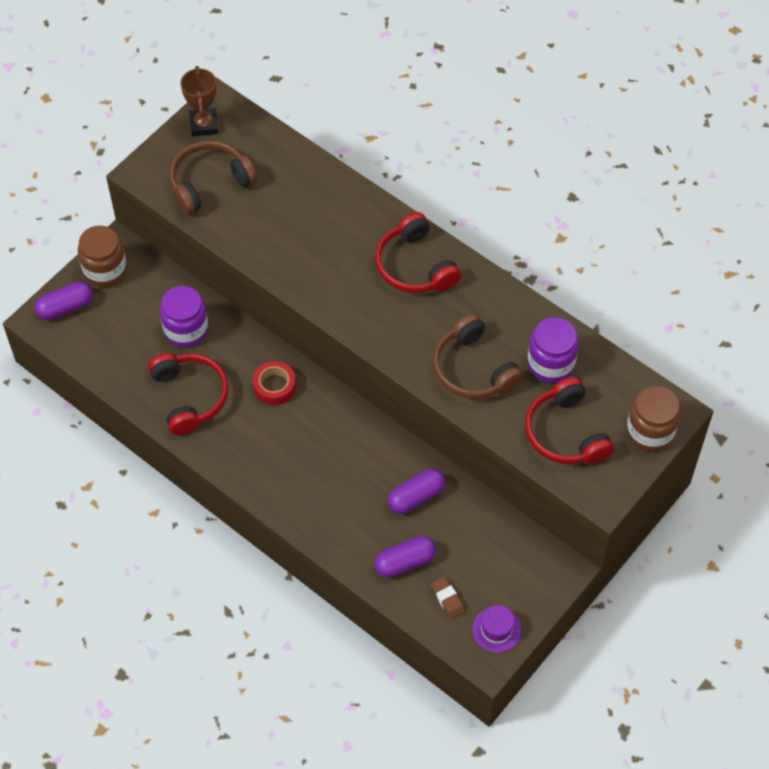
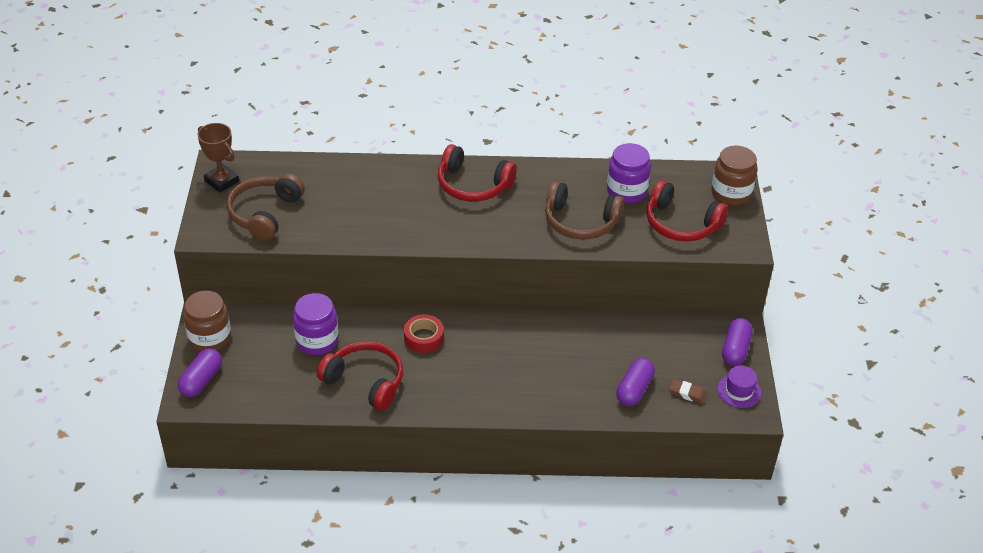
camera: 40 degrees left, 15 degrees down
(415, 497) = (597, 345): purple capsule -> purple capsule (735, 350)

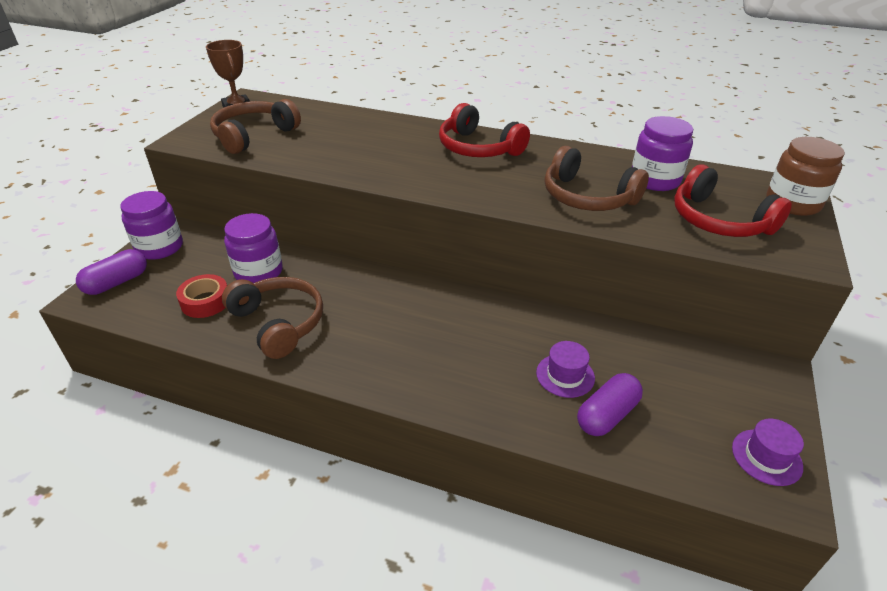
camera: 20 degrees right, 5 degrees down
(210, 338) = (159, 247): brown jar -> purple jar
(365, 381) = (278, 323): red headphones -> brown headphones
(423, 338) = (371, 294): red tape -> red tape (205, 301)
(598, 368) = (565, 375): none -> purple hat
(687, 393) = (684, 440): brown eraser -> none
(735, 350) = (766, 397): purple capsule -> none

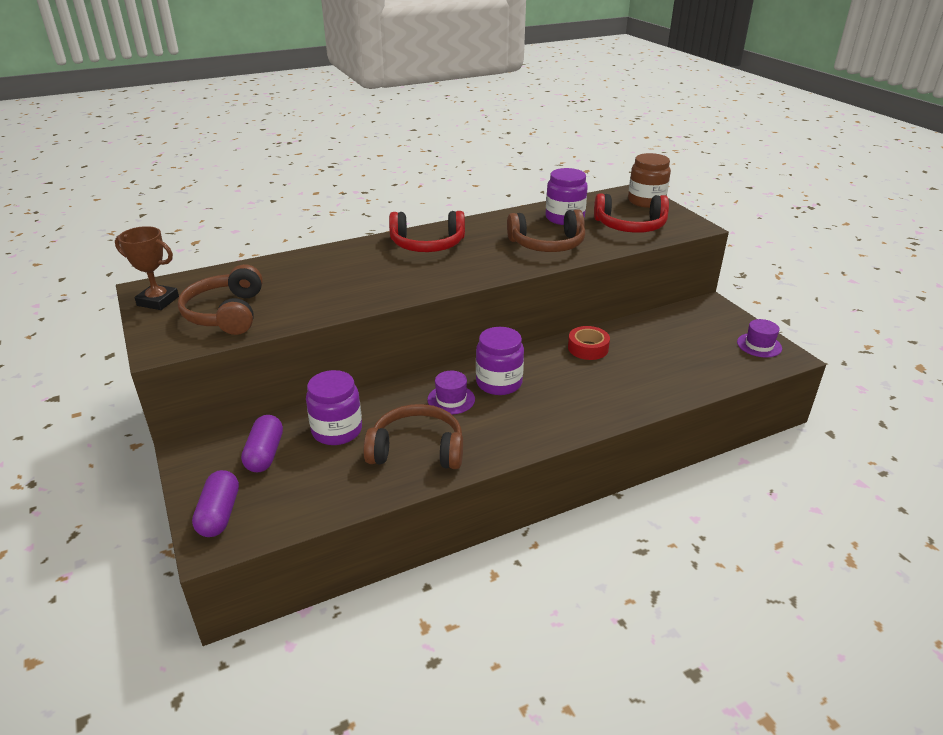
camera: 45 degrees left, 5 degrees down
(159, 247) = (206, 468): purple jar -> purple jar (499, 383)
(205, 301) = (332, 474): red tape -> red tape (588, 348)
(565, 375) = (630, 366): purple hat -> purple hat (451, 399)
(607, 415) = (676, 371): purple capsule -> purple capsule (265, 454)

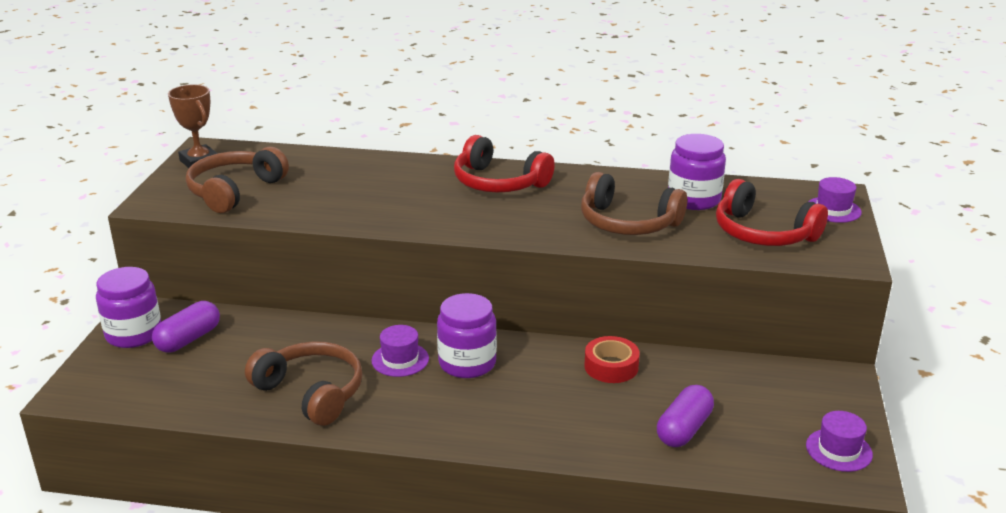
camera: 35 degrees right, 5 degrees down
(219, 514) = (100, 373): purple capsule -> purple capsule (683, 429)
(337, 430) = (267, 344): purple jar -> purple jar (134, 334)
(646, 201) = (833, 210): brown jar -> purple hat

